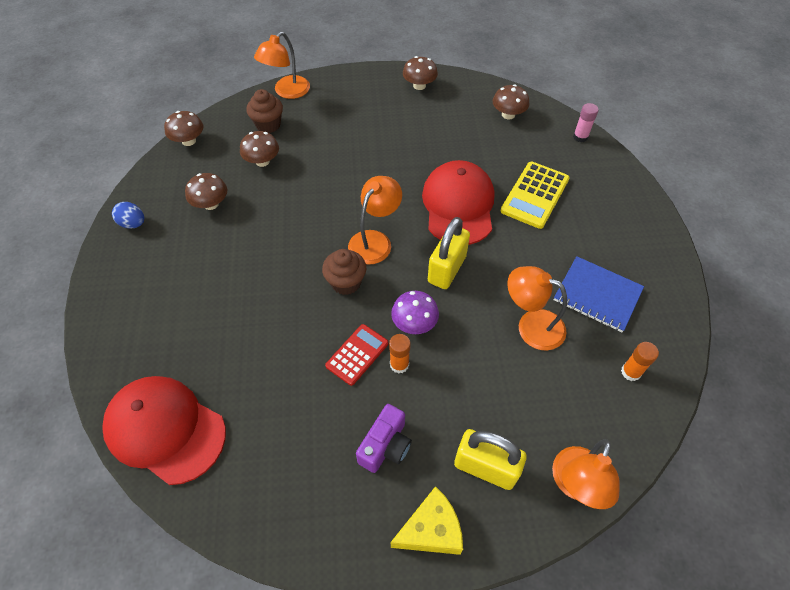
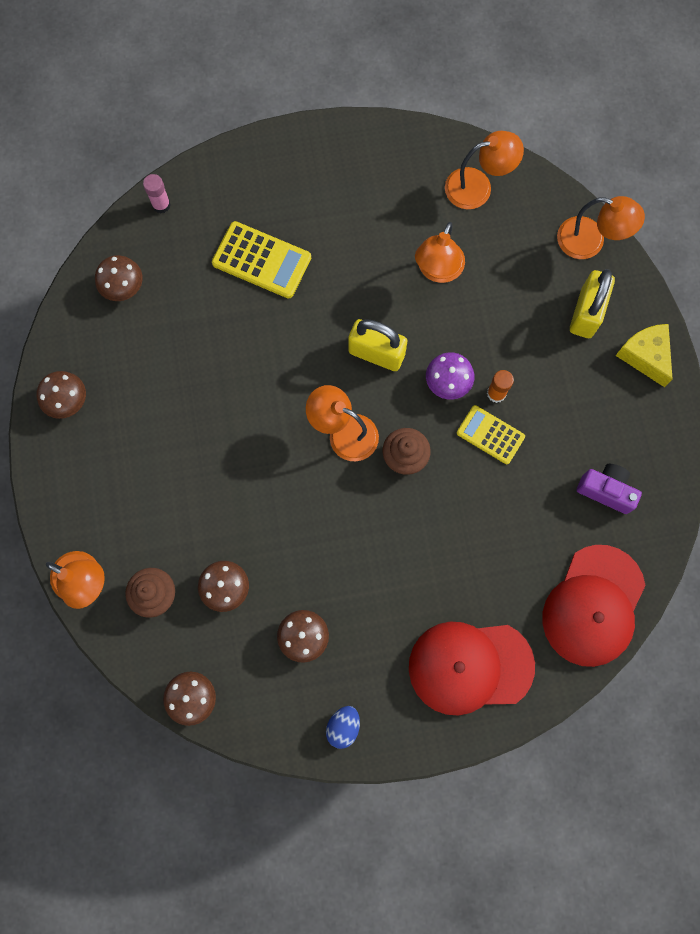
camera: 95 degrees left, 20 degrees up
(357, 354) = (490, 435): red calculator -> yellow calculator
(385, 446) = (579, 399): purple camera -> purple camera (606, 490)
(458, 205) = (284, 344): red cap -> red cap (470, 666)
(597, 295) = (394, 207): blue notebook -> none
(630, 372) = (478, 186): orange glue stick -> orange lamp

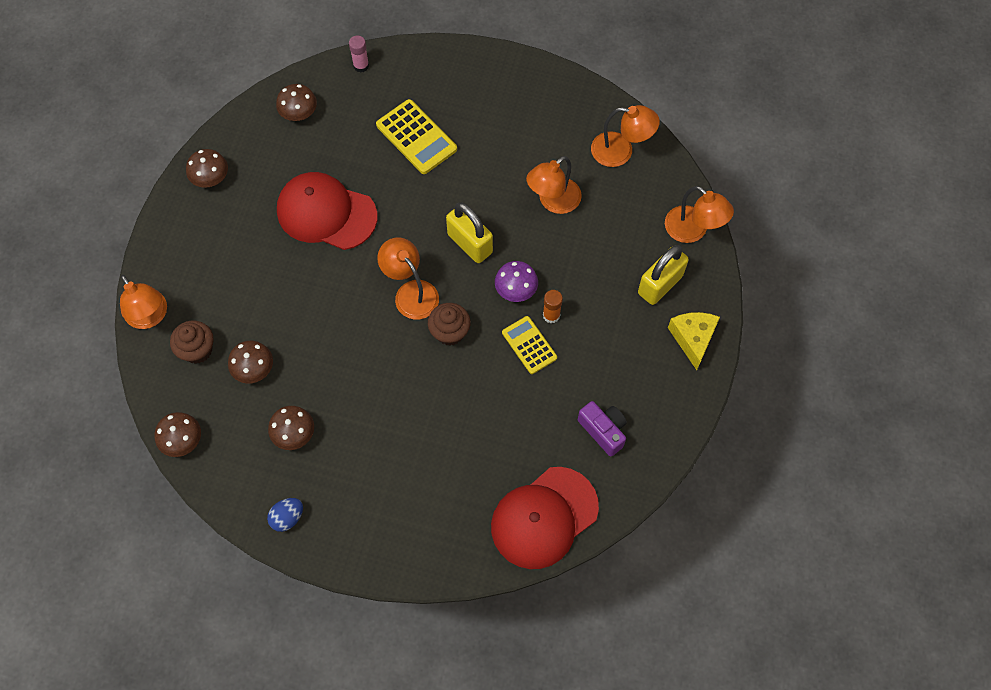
camera: 25 degrees right, 10 degrees down
(470, 666) = (415, 519): red cap -> red cap (326, 213)

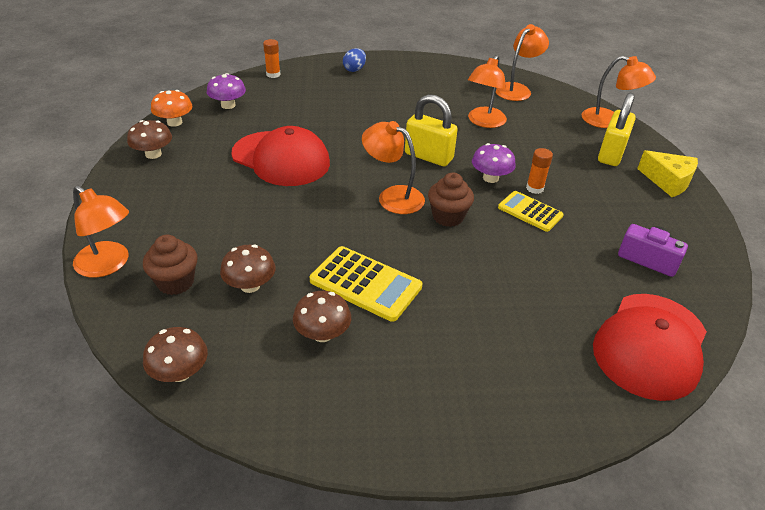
camera: 20 degrees left, 25 degrees down
(240, 131) = (174, 122): none -> orange mushroom
(287, 518) = (351, 423): blue egg -> blue egg (354, 69)
(299, 113) = (228, 105): brown mushroom -> purple mushroom
(326, 213) = (281, 159): red cap -> red cap turned 150 degrees counterclockwise
(361, 66) = (273, 74): pink glue stick -> orange glue stick
(416, 137) = (342, 104): yellow calculator -> yellow calculator (365, 284)
(620, 151) = (517, 89): orange lamp -> orange lamp turned 45 degrees counterclockwise
(693, 339) = (668, 181): yellow cheese -> yellow cheese turned 150 degrees clockwise

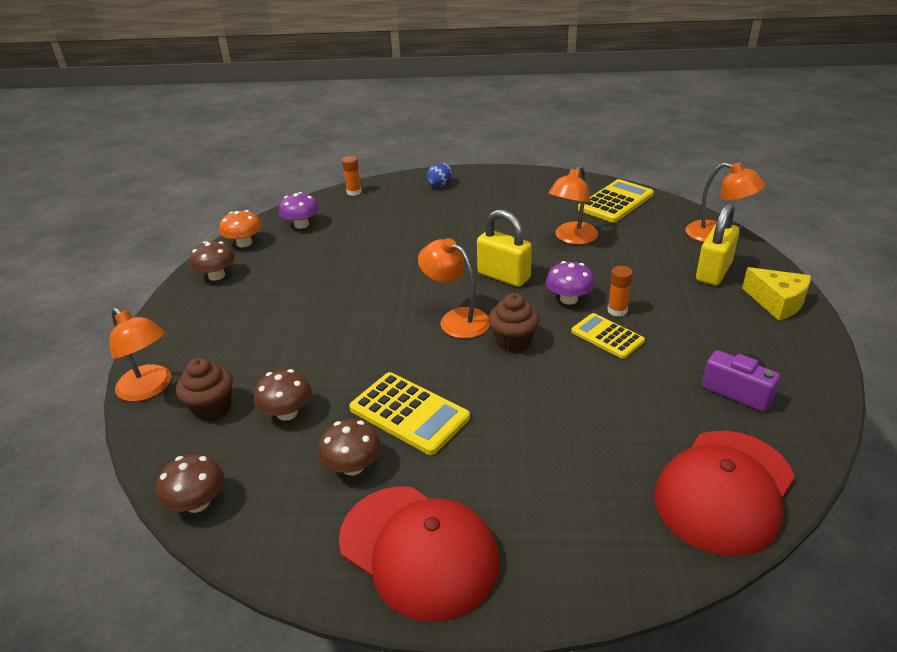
camera: 10 degrees right, 5 degrees down
(281, 159) = (345, 279): red cap -> red cap (418, 550)
(517, 89) = (616, 202): orange lamp -> yellow calculator

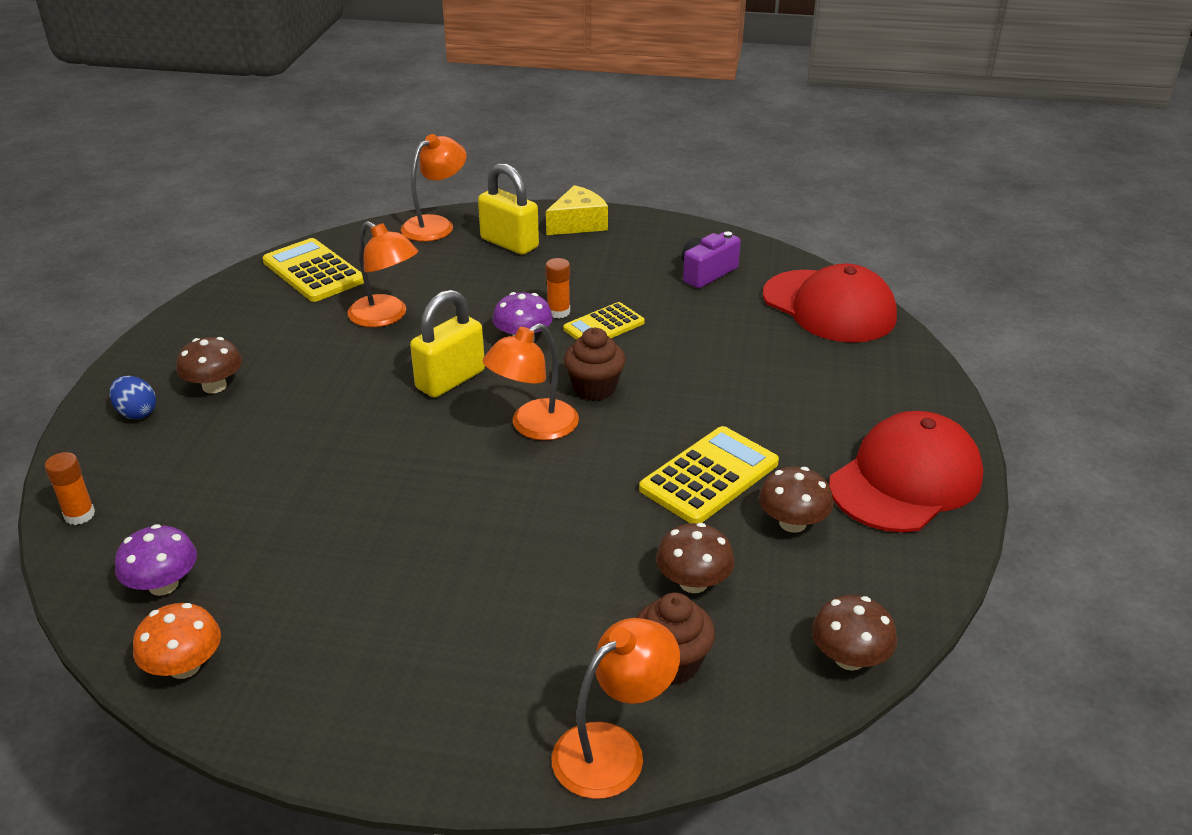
camera: 85 degrees left, 0 degrees up
(216, 276) = (291, 698): brown mushroom -> brown mushroom (214, 386)

